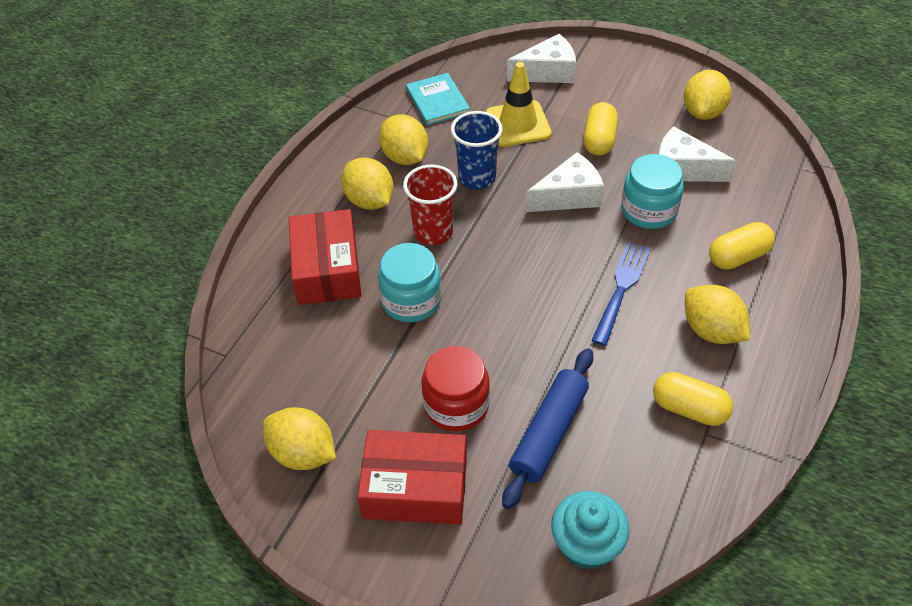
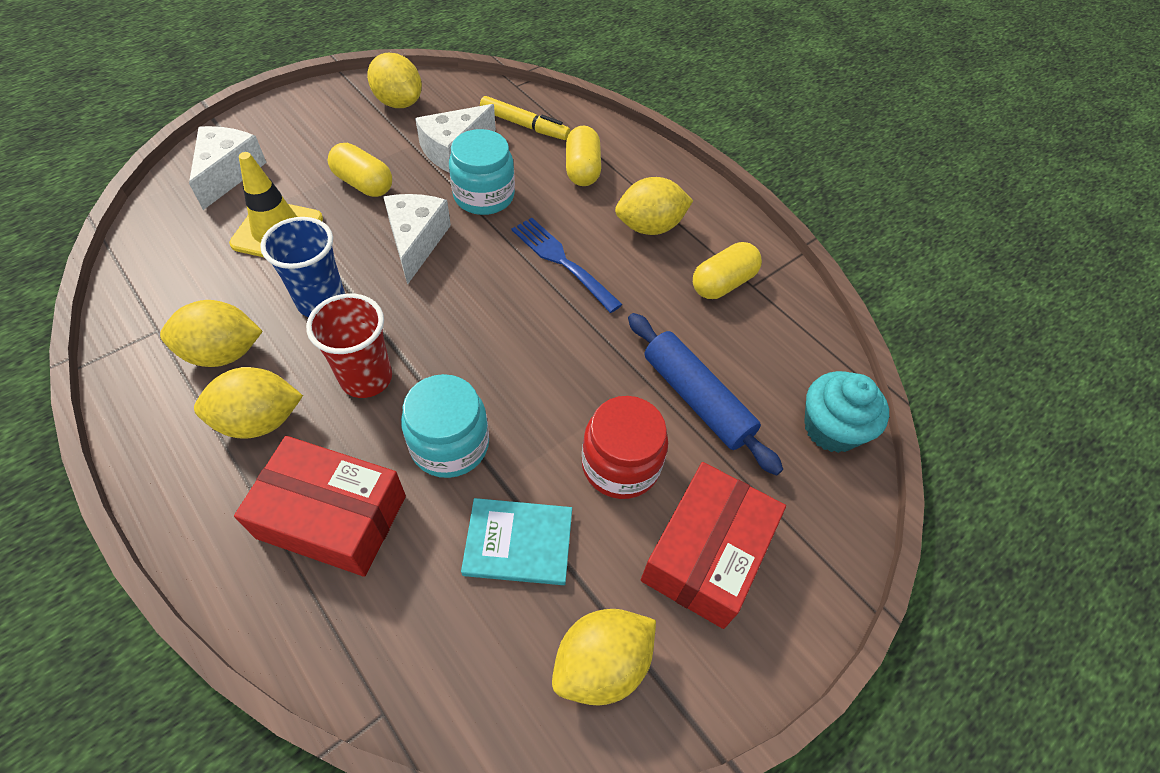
camera: 70 degrees left, 5 degrees up
(437, 101) = (165, 282): turquoise book -> turquoise book (518, 543)
(755, 196) = (524, 125): none -> yellow marker

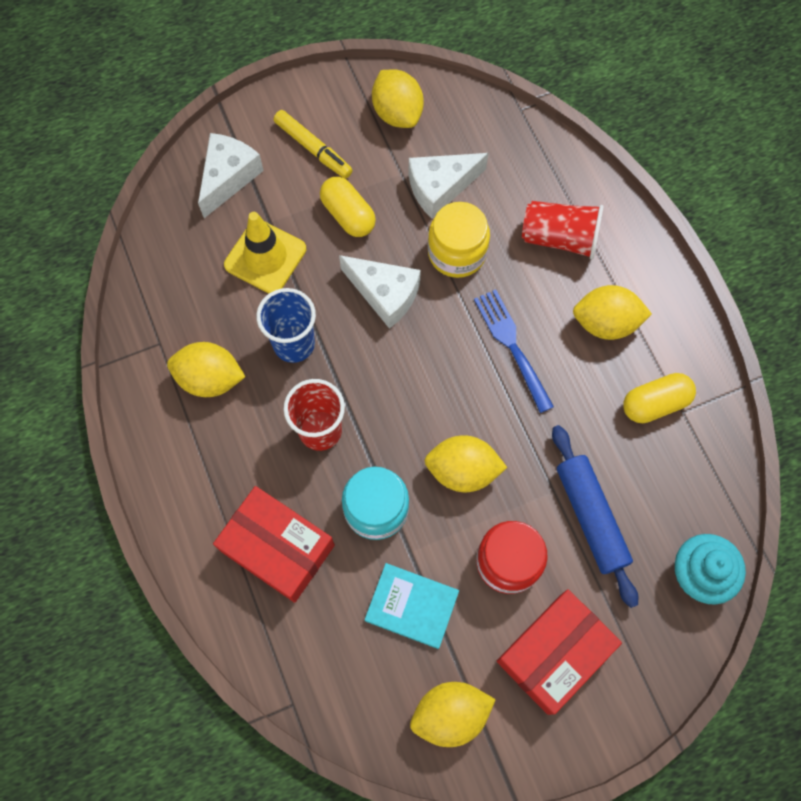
camera: 20 degrees right, 15 degrees up
(260, 420) = (233, 450): yellow lemon -> yellow lemon (462, 470)
(416, 241) = (385, 294): white cheese -> white cheese turned 105 degrees clockwise
(484, 196) = (457, 252): turquoise jar -> yellow jar
(524, 125) = (516, 167): yellow marker -> yellow marker (313, 148)
(582, 169) = (559, 238): yellow capsule -> red cup

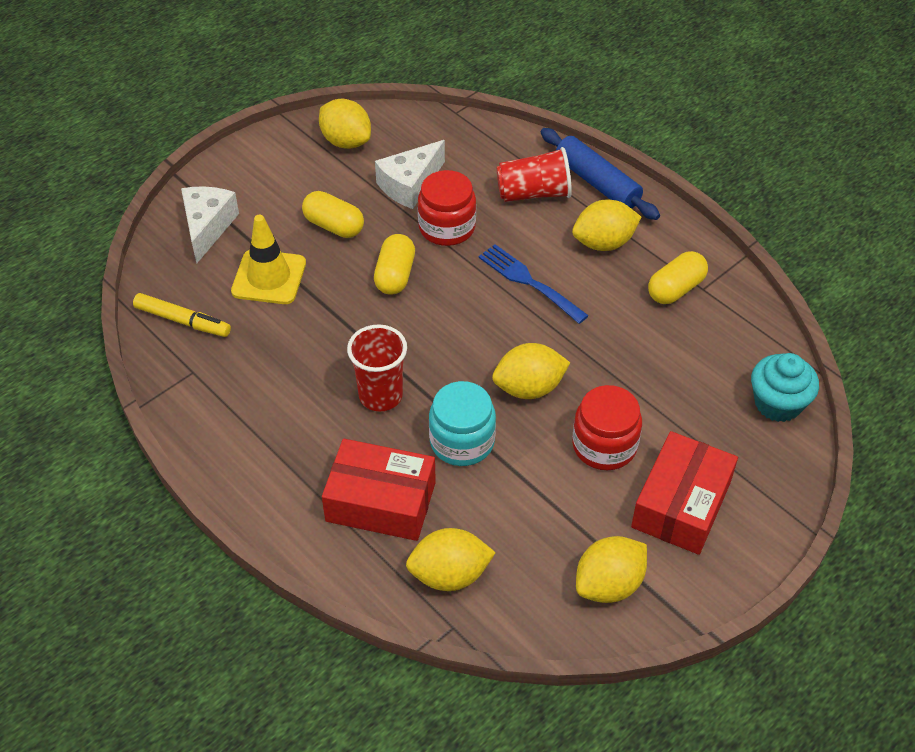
camera: 20 degrees left, 20 degrees down
(210, 379) = (255, 385): yellow lemon -> yellow lemon (449, 575)
(294, 344) = (325, 336): blue cup -> none
(313, 148) = (279, 186): yellow marker -> yellow marker (183, 321)
(385, 294) = (395, 275): white cheese -> yellow capsule
(411, 606) = (531, 508): turquoise book -> none
(457, 252) = (447, 227): yellow jar -> red jar
(590, 517) = (661, 389): blue rolling pin -> blue rolling pin (597, 183)

